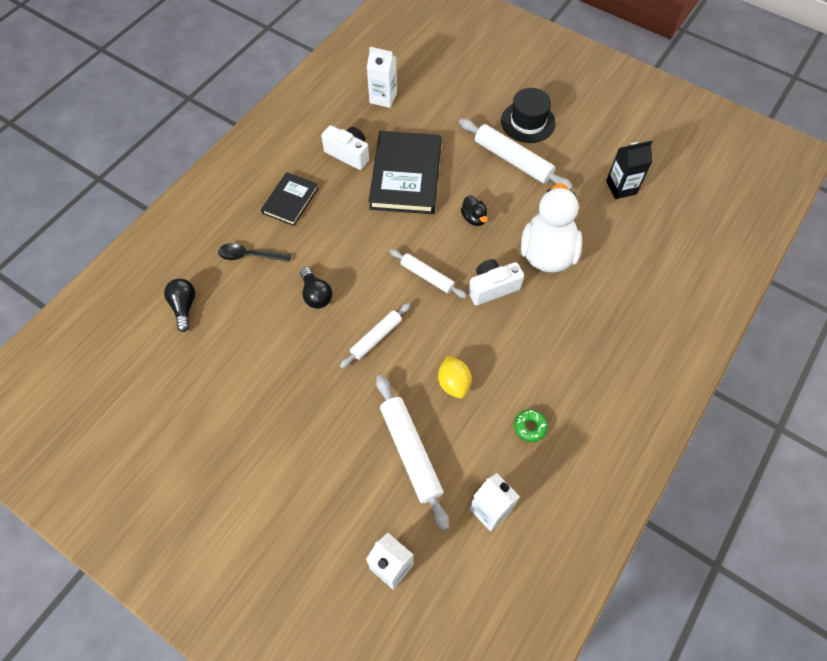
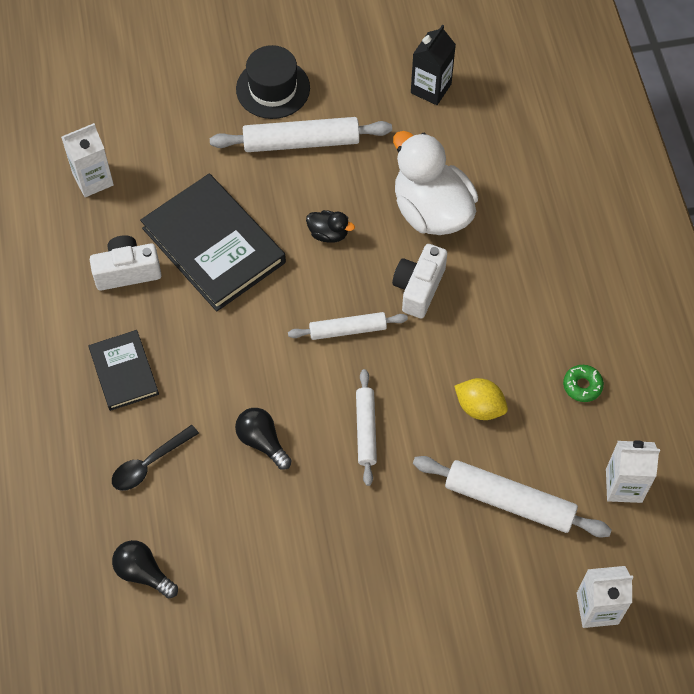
camera: 45 degrees left, 0 degrees up
(316, 295) = (262, 441): black light bulb -> black light bulb turned 150 degrees counterclockwise

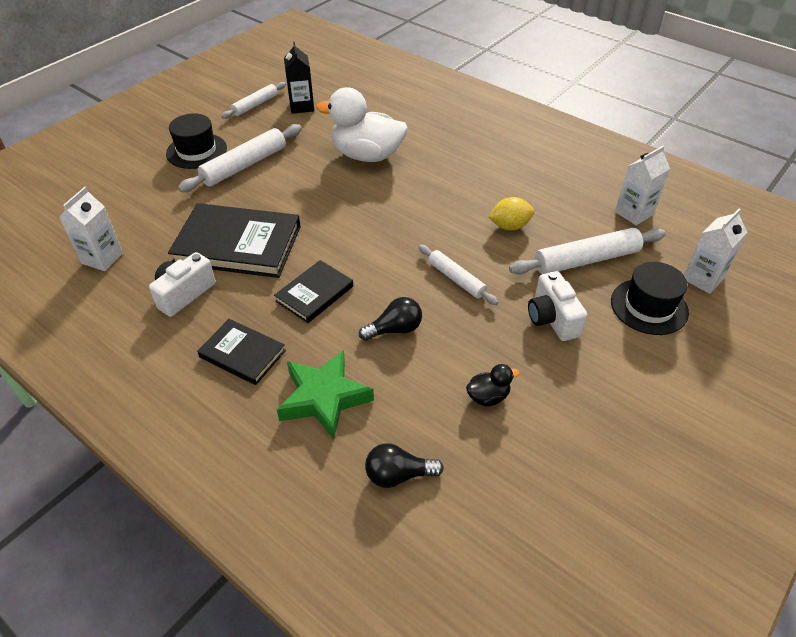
camera: 40 degrees left, 15 degrees down
(149, 464) = (324, 398): black spoon -> green star
(231, 352) = (314, 294): none -> black book
(262, 441) = (395, 329): black light bulb -> black light bulb turned 150 degrees clockwise
(328, 234) = (313, 198): black duck -> black duck (488, 397)
(347, 330) = (382, 236): white rolling pin -> white rolling pin (255, 105)
(418, 288) = (402, 192): white camera -> white camera (552, 319)
(508, 594) = (649, 306): none -> black hat
(582, 386) = (551, 183): green donut -> none

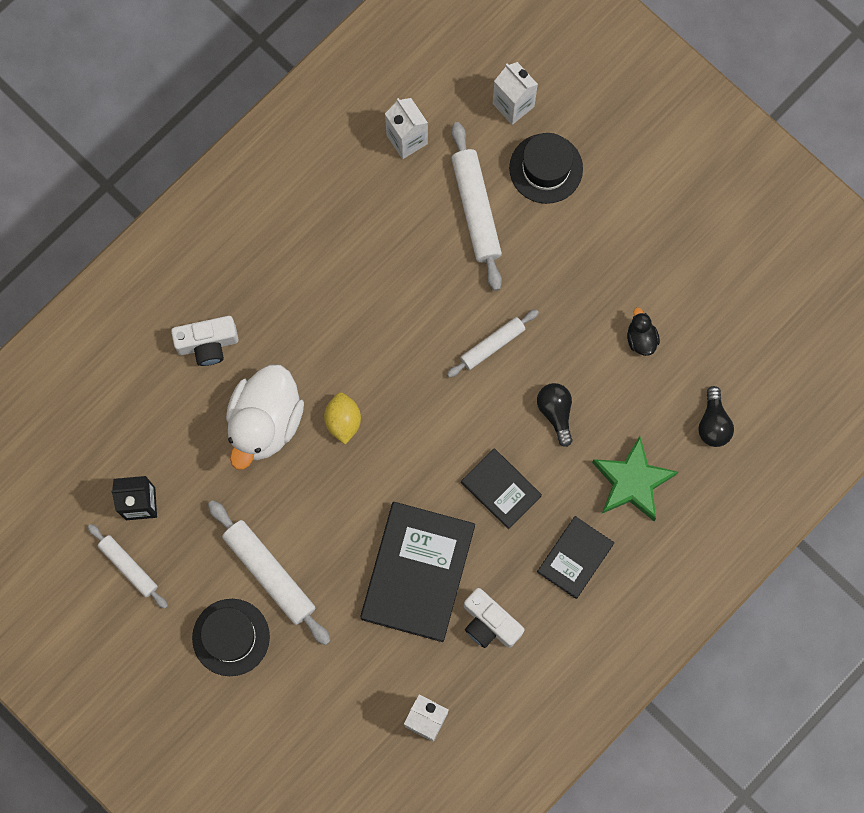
camera: 85 degrees left, 30 degrees up
(509, 226) = (415, 276): yellow lemon -> yellow lemon (343, 421)
(552, 319) = (554, 263): white camera -> white camera (208, 344)

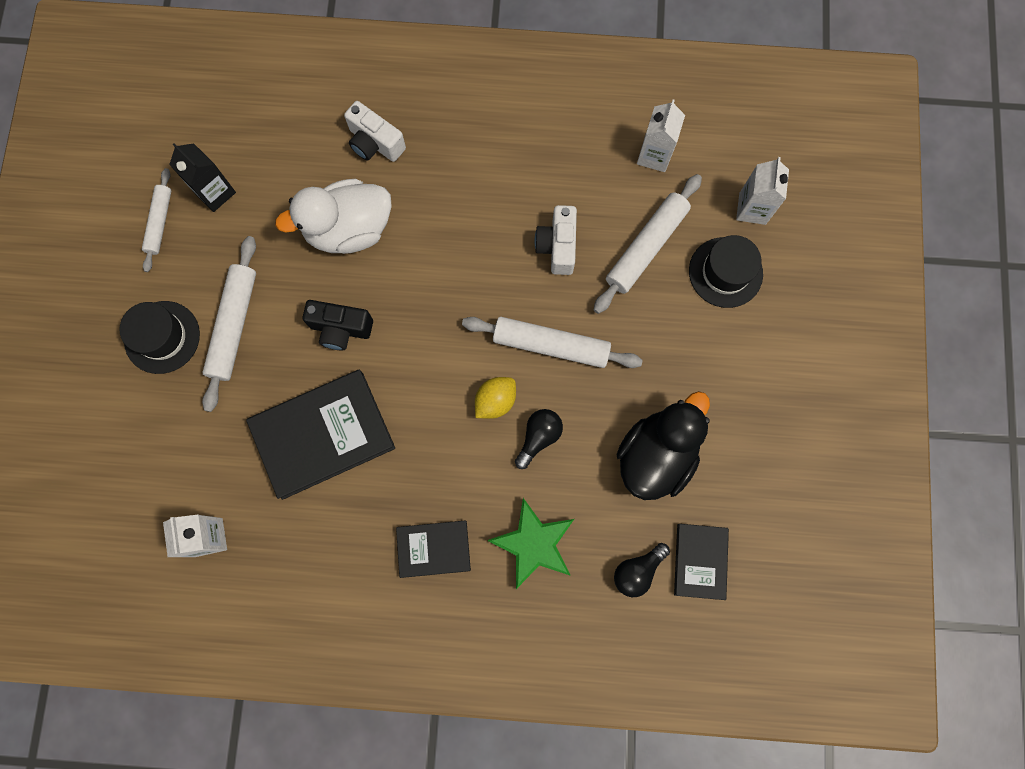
camera: 50 degrees right, 0 degrees up
(343, 421) = (397, 284): yellow lemon -> yellow lemon (495, 401)
(343, 493) = (340, 329): none -> black camera
(489, 623) = (326, 524): white camera -> white camera (557, 246)
(492, 345) = (551, 345): white rolling pin -> white rolling pin, size x1.61
(501, 489) = (441, 445): black book -> black book (700, 561)
(641, 338) = (656, 455): black duck -> black duck, size x2.30

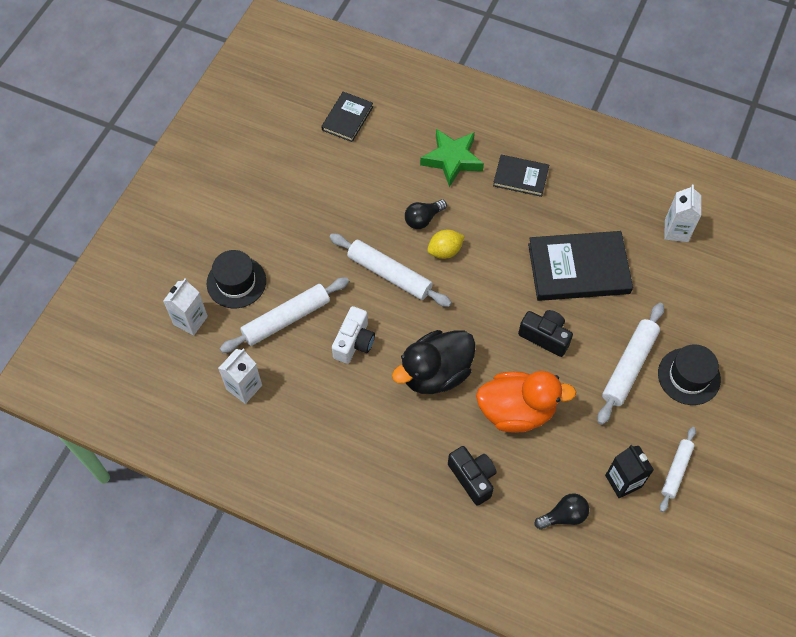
camera: 160 degrees left, 15 degrees down
(349, 229) = (516, 411): white duck -> orange duck
(375, 143) = (472, 478): white camera -> black camera
(637, 571) = (390, 125): black light bulb -> black light bulb (563, 516)
(656, 455) = (347, 183): black duck -> black duck (435, 373)

